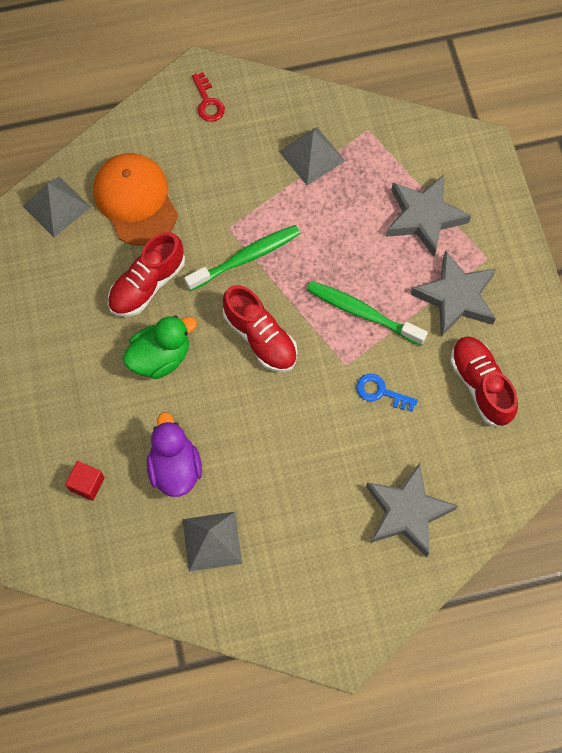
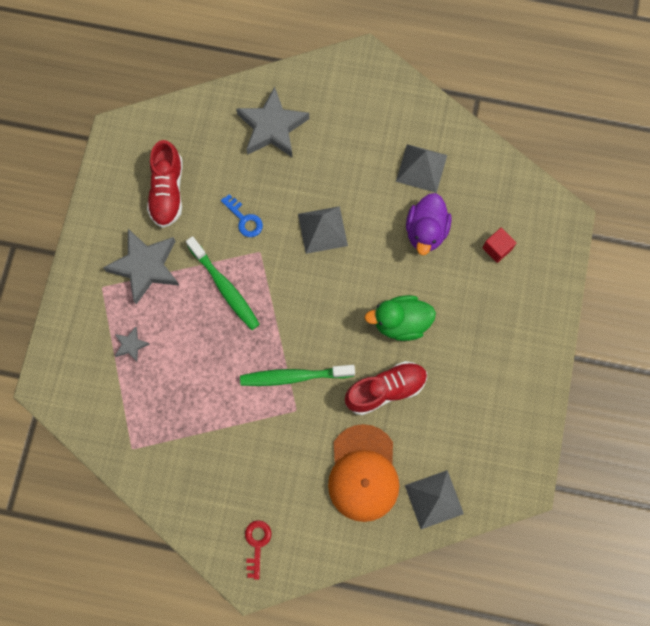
camera: 155 degrees left, 5 degrees up
(260, 337) = (315, 303): red shoe -> none
(312, 156) = (193, 446): grey pyramid -> grey pyramid (322, 229)
(424, 217) = (131, 345): grey star -> grey star, size x0.46

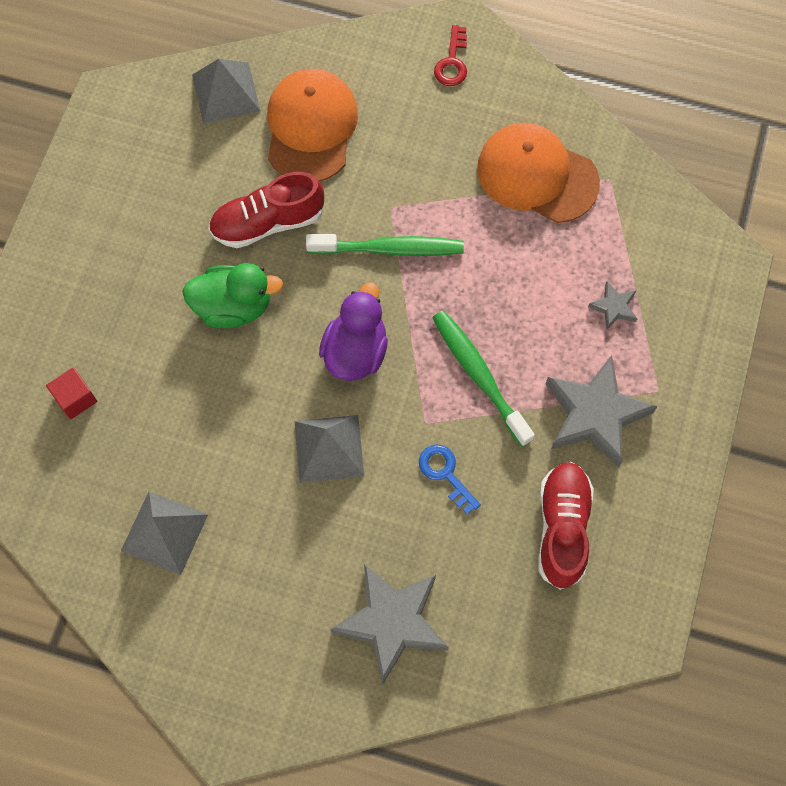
camera: 175 degrees left, 5 degrees down
(187, 447) = (537, 175): none -> orange cap
(426, 231) = (175, 432): purple duck -> purple duck (355, 351)

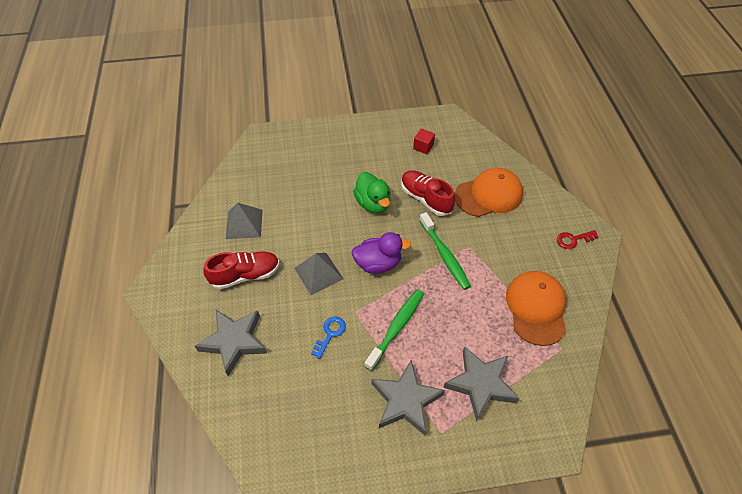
camera: 65 degrees right, 15 degrees down
(75, 398) = (295, 165): red cube -> red cube (423, 147)
(226, 92) = (483, 155): grey pyramid -> none
(562, 528) = (325, 410): red shoe -> red shoe (245, 275)
(614, 307) = (480, 384): grey star -> grey star, size x2.17

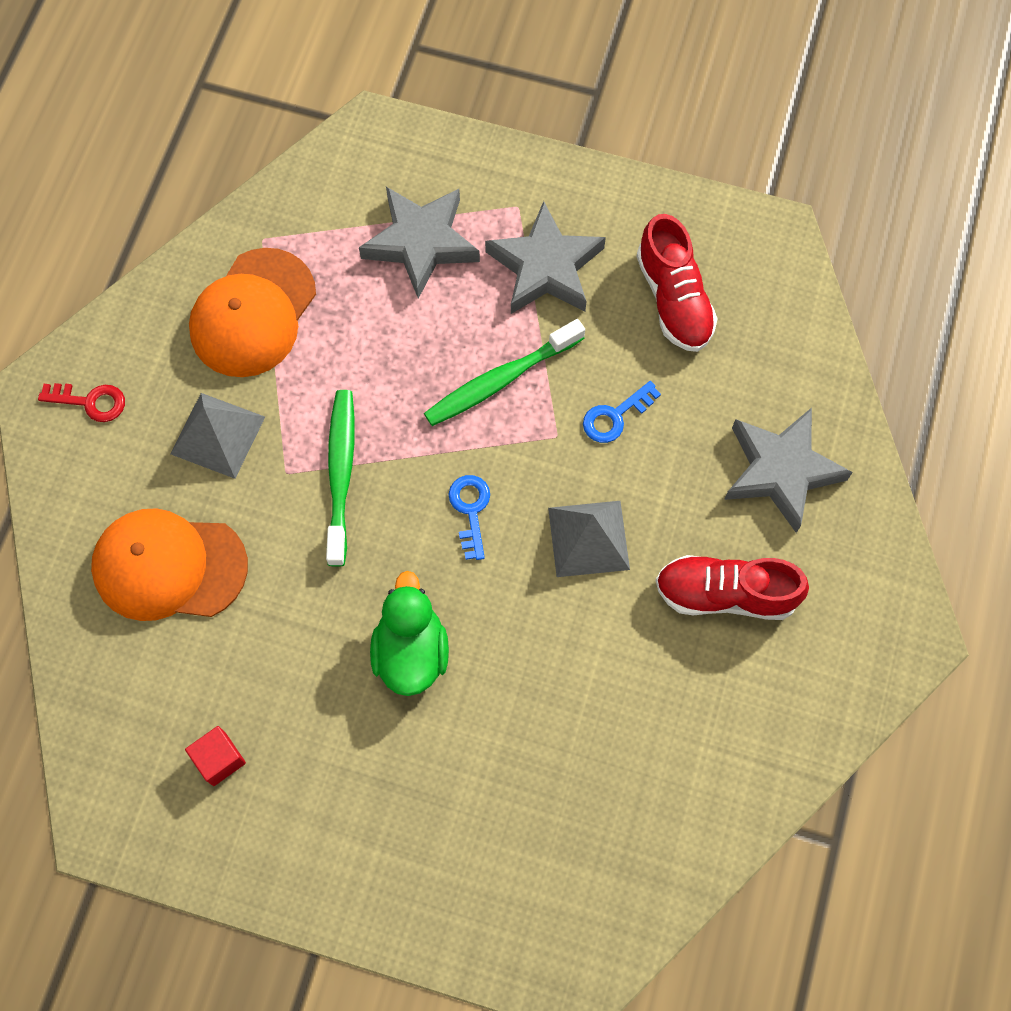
camera: 155 degrees left, 15 degrees up
(244, 224) = (694, 718): grey pyramid -> grey pyramid (218, 435)
(378, 263) = (470, 510): purple duck -> blue key
(425, 198) = (299, 615): red shoe -> red shoe (674, 299)

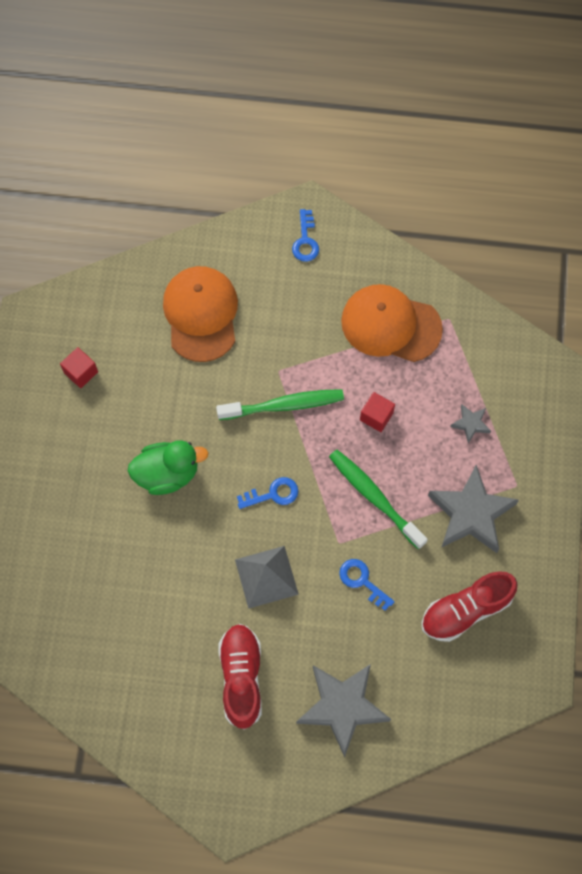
camera: 80 degrees right, 0 degrees up
(90, 402) = (305, 240): red key -> blue key
(218, 435) = (297, 323): grey pyramid -> none
(384, 356) = (376, 416): none -> red cube
(421, 243) = (470, 424): grey star -> grey star, size x0.46

